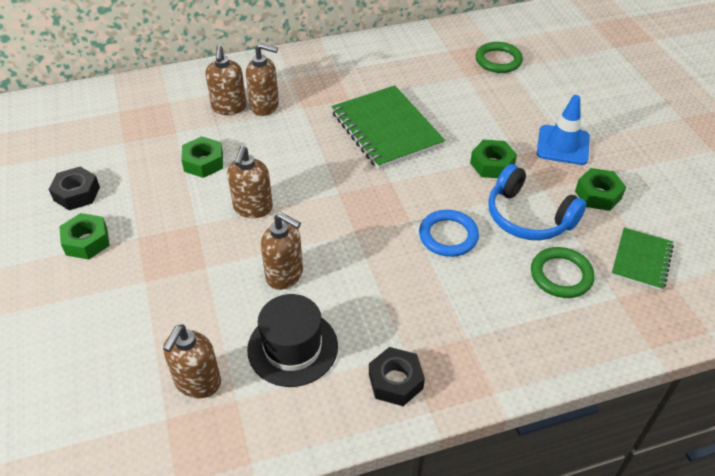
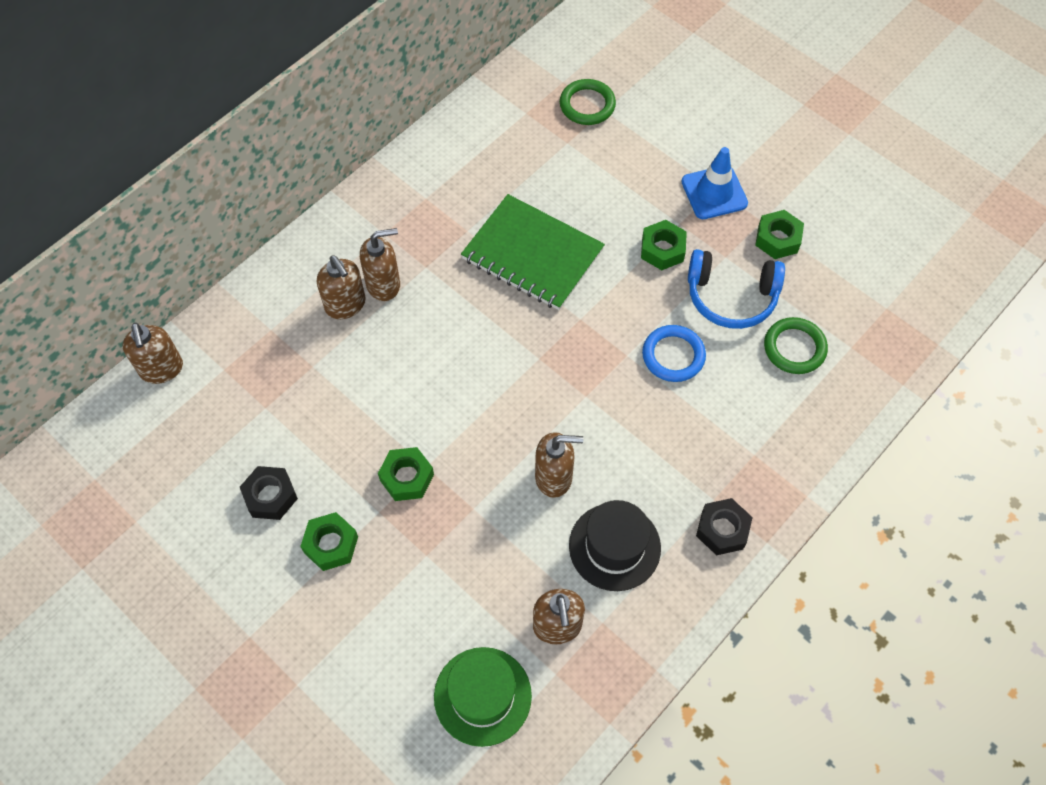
camera: 30 degrees left, 15 degrees up
(95, 402) = (482, 696): none -> green hat
(203, 162) = (374, 390): green nut -> green nut (407, 477)
(253, 208) = (468, 419): brown soap dispenser -> brown soap dispenser (162, 369)
(641, 260) = (851, 296): green notebook -> none

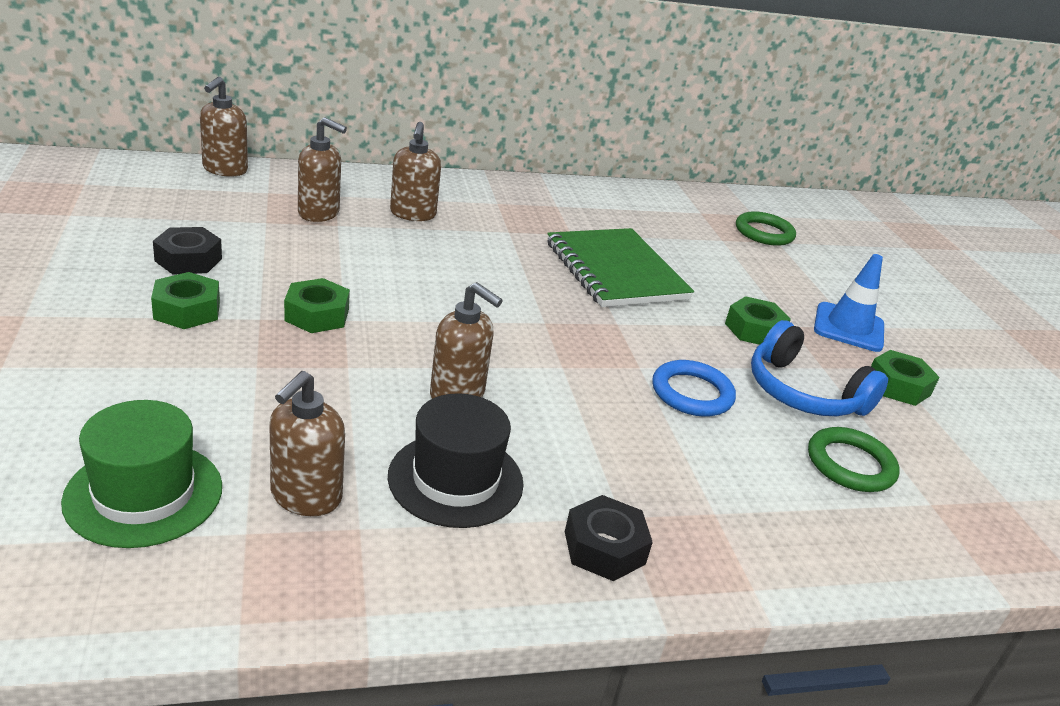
camera: 30 degrees right, 30 degrees down
(384, 284) = (460, 221): brown soap dispenser -> brown soap dispenser (319, 213)

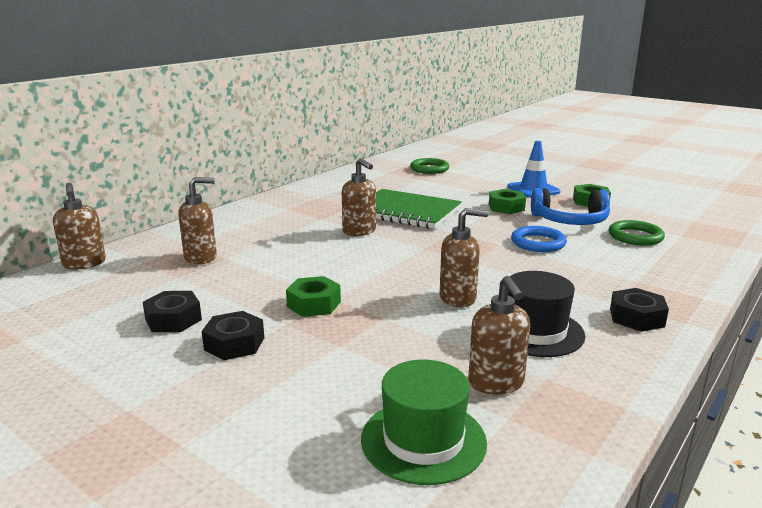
camera: 35 degrees left, 10 degrees down
(187, 310) = (234, 344): green nut -> black nut
(413, 214) = (256, 233): brown soap dispenser -> brown soap dispenser (359, 231)

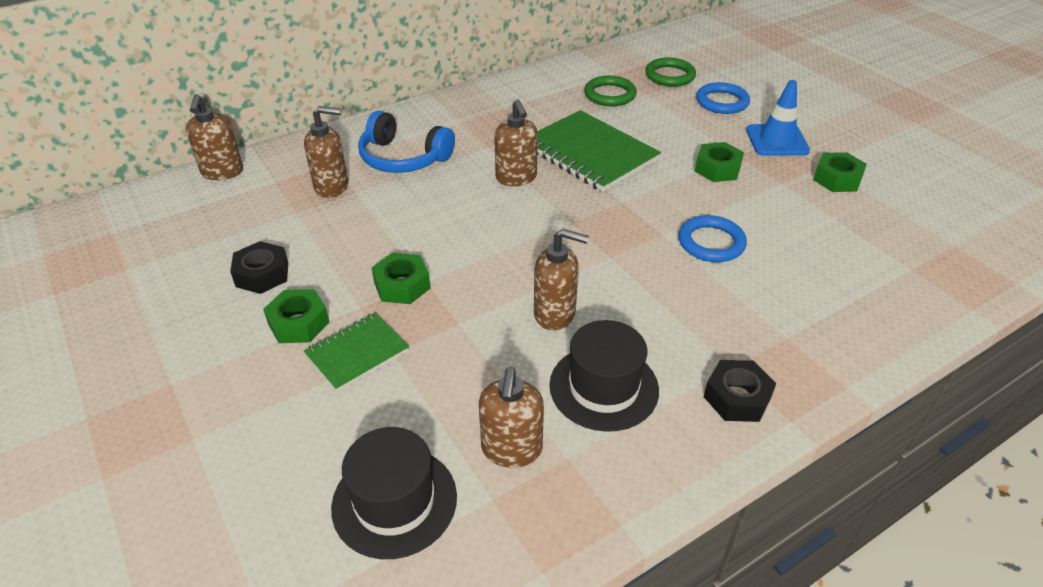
camera: 20 degrees right, 20 degrees up
(234, 344) = (298, 323): black nut -> green nut
(306, 352) = (357, 353): none -> green notebook
(423, 440) = (394, 501): green hat -> black hat
(478, 177) = (722, 102): none -> blue ring
(570, 221) = (781, 210): blue headphones -> blue headphones (403, 158)
(635, 237) = (846, 259): green ring -> green ring (610, 95)

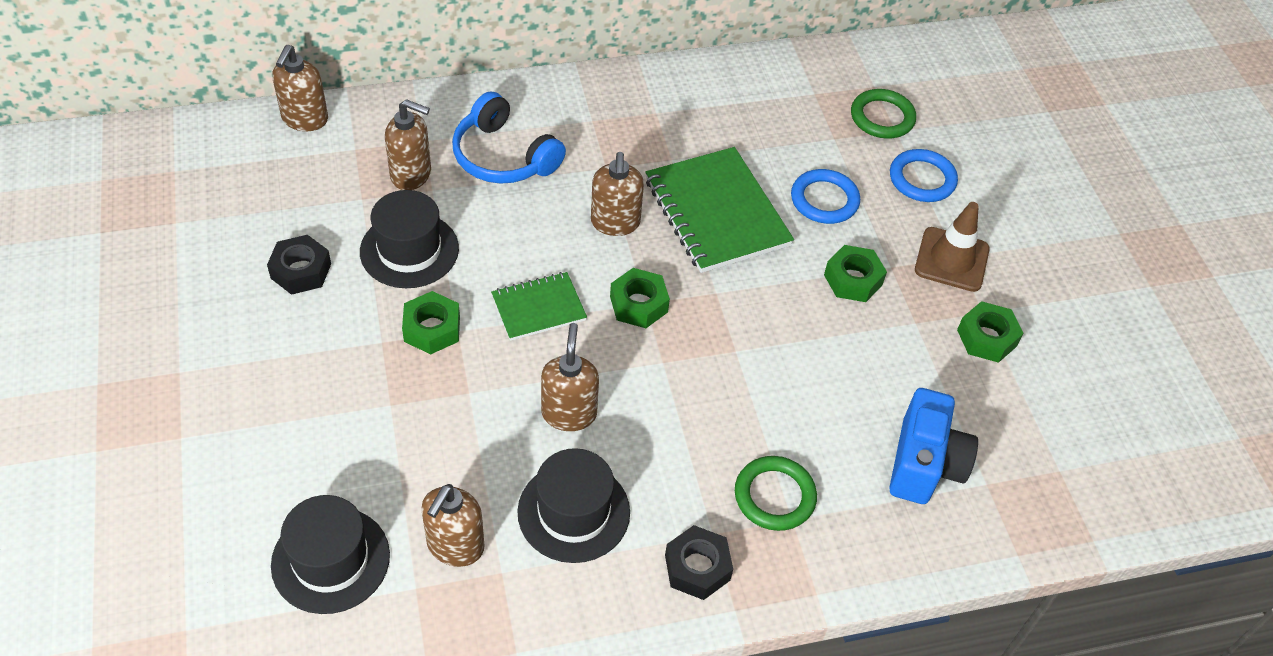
camera: 15 degrees right, 10 degrees up
(298, 323) = (315, 342): green nut -> green nut (638, 304)
(354, 236) = (409, 250): none -> black hat
(357, 353) = (357, 395): green notebook -> green notebook (538, 308)
(555, 314) = (569, 413): brown soap dispenser -> brown soap dispenser turned 120 degrees counterclockwise
(610, 95) = (789, 127): green ring -> green ring (774, 496)
(711, 243) = (783, 378): blue ring -> blue ring (824, 200)
(777, 140) = (951, 259): blue traffic cone -> brown traffic cone
(857, 269) = (924, 464): none -> blue camera

